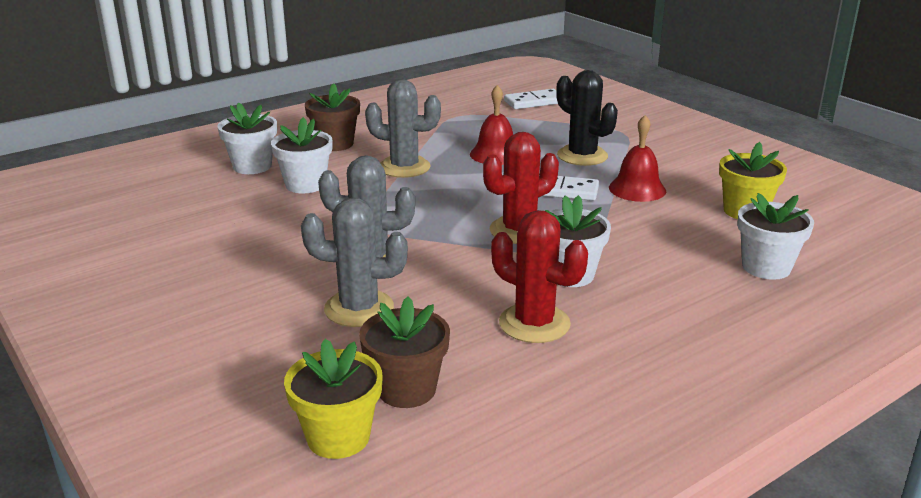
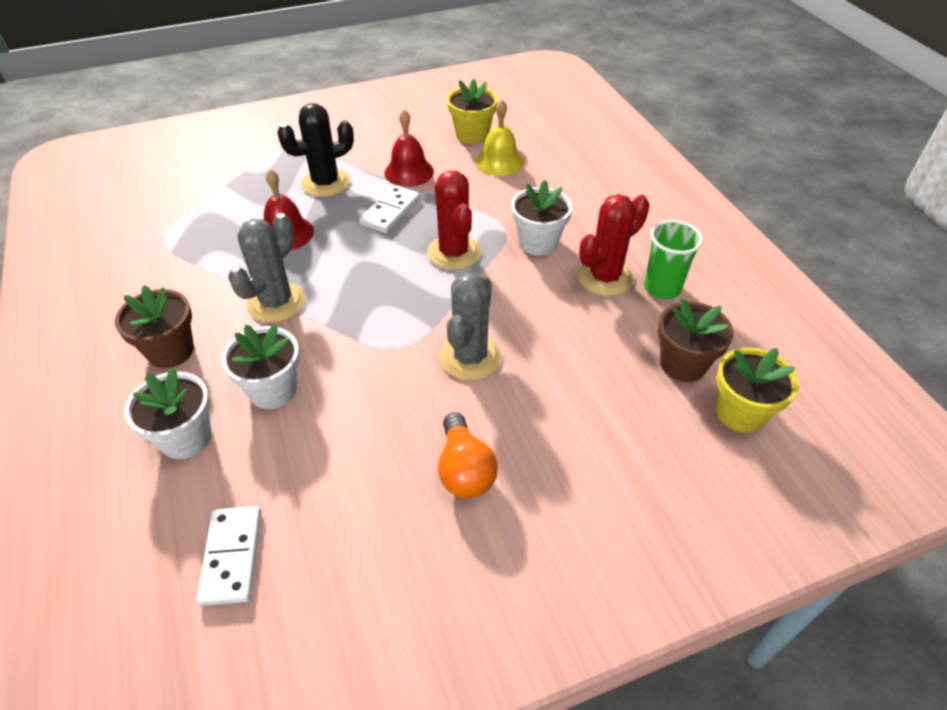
camera: 75 degrees left, 20 degrees up
(233, 274) = (464, 470): none -> orange light bulb
(359, 308) = (558, 377): grey cactus -> none
(534, 102) = (172, 180): white domino -> white domino (232, 556)
(539, 367) = (662, 288): none -> green cup
(706, 234) = (499, 162): none -> yellow bell
(766, 267) = (556, 152): white flower pot -> none

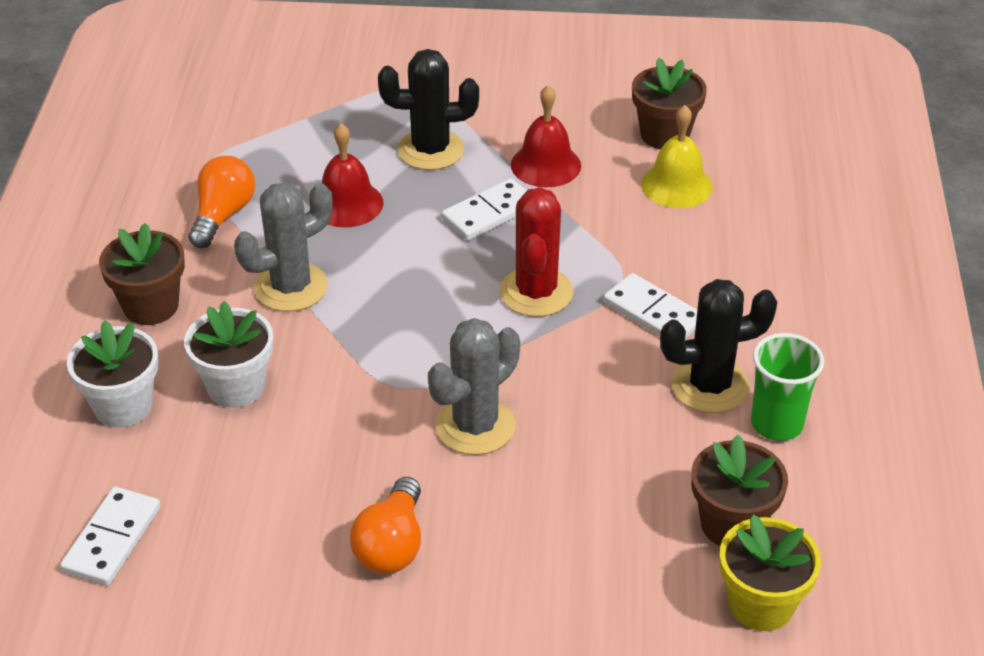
camera: 25 degrees right, 5 degrees down
(195, 267) = (223, 215): none -> orange light bulb
(472, 135) = (664, 135): yellow flower pot -> brown flower pot
(538, 242) = (653, 313): white flower pot -> white domino
(605, 277) = (710, 386): red cactus -> black cactus

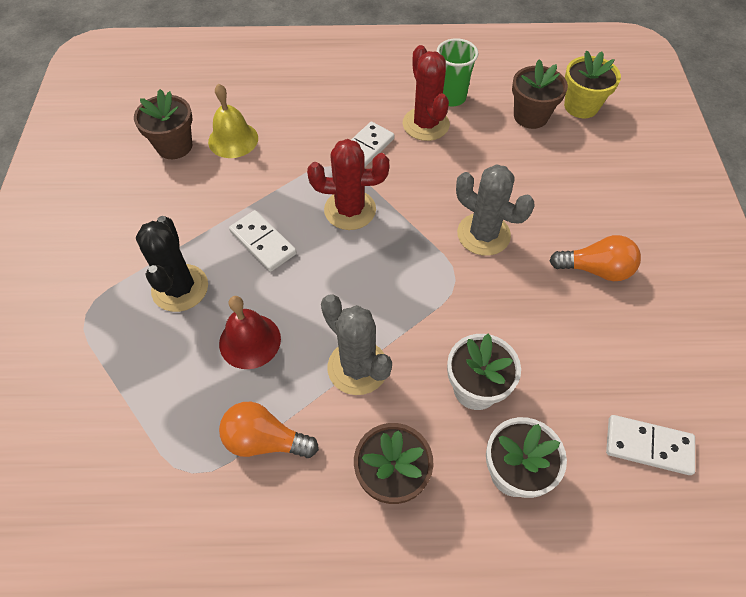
camera: 95 degrees left, 15 degrees up
(545, 165) = (205, 212): red bell -> none
(710, 386) = (425, 124): black cactus -> red cactus

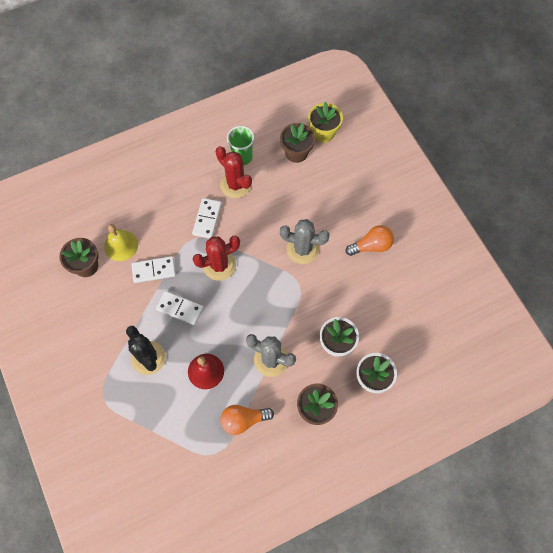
camera: 25 degrees left, 10 degrees up
(648, 446) = (430, 336): white domino -> white domino (154, 270)

